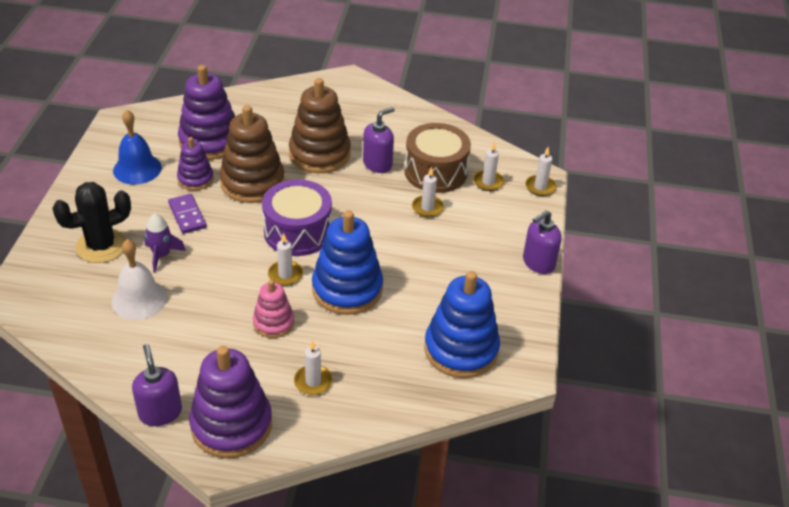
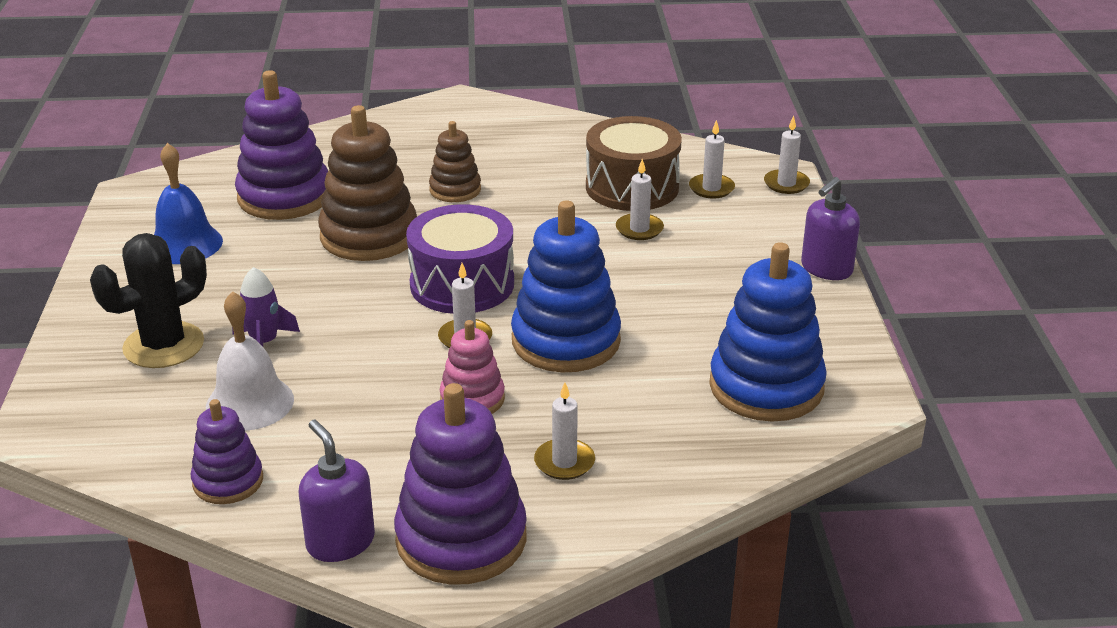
camera: 10 degrees left, 10 degrees down
(187, 215) = (285, 289): purple domino -> none
(195, 179) = (280, 244): purple stacking toy -> purple stacking toy (228, 481)
(319, 154) = (455, 190): brown stacking toy -> brown stacking toy, size x0.56
(377, 164) = (544, 189): purple soap dispenser -> none

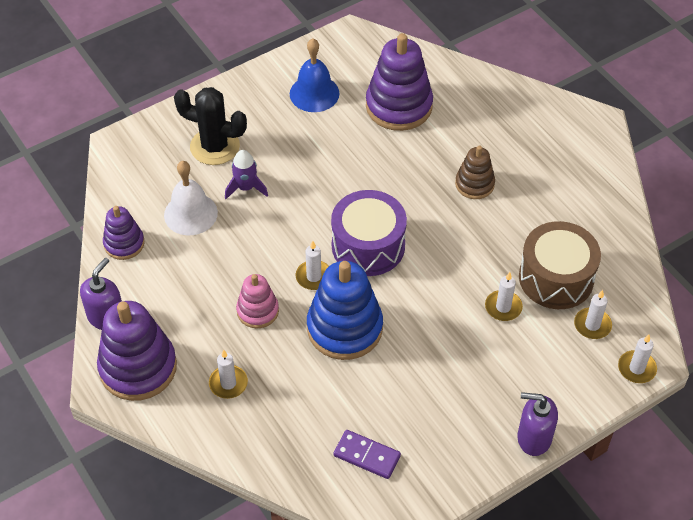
camera: 60 degrees right, 20 degrees up
(369, 236) = (387, 171): brown stacking toy -> none
(766, 387) = (367, 455): blue stacking toy -> purple domino

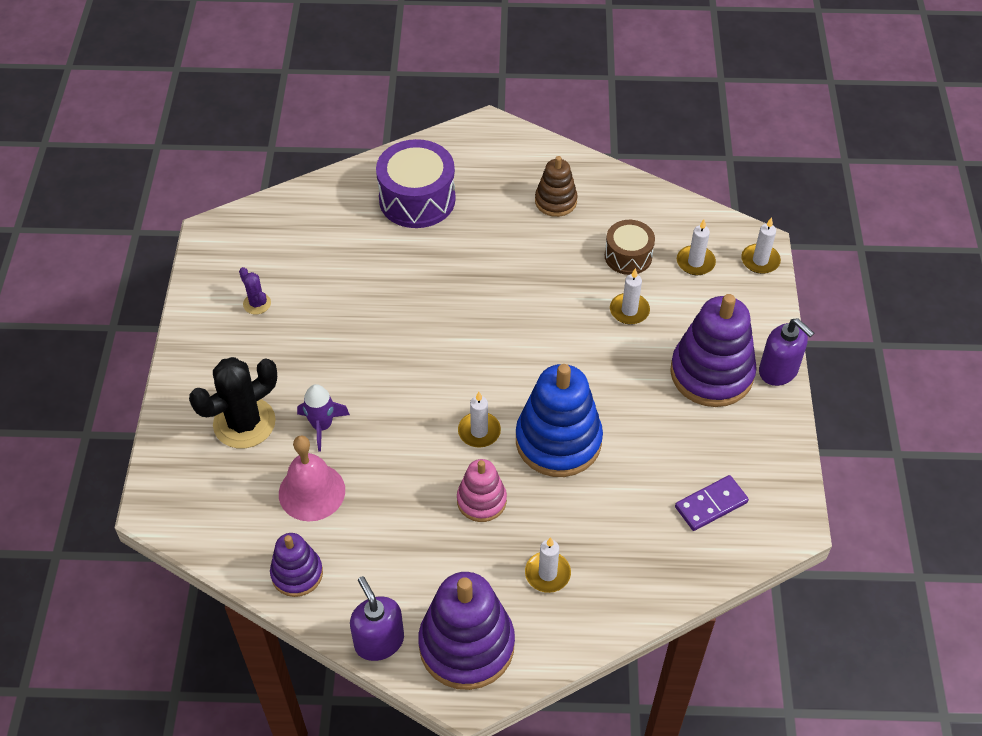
camera: 55 degrees left, 0 degrees up
(190, 214) = (312, 492): white bell -> pink bell
(314, 93) = (257, 304): blue bell -> purple cactus
(368, 246) = (479, 368): purple drum -> purple drum (417, 199)
(399, 106) = (337, 249): purple stacking toy -> purple stacking toy (711, 373)
(474, 184) = (479, 250): brown stacking toy -> brown stacking toy (555, 201)
(533, 438) = (778, 371): purple soap dispenser -> purple soap dispenser turned 90 degrees counterclockwise
(556, 278) = (628, 256): brown drum -> brown drum, size x0.60

